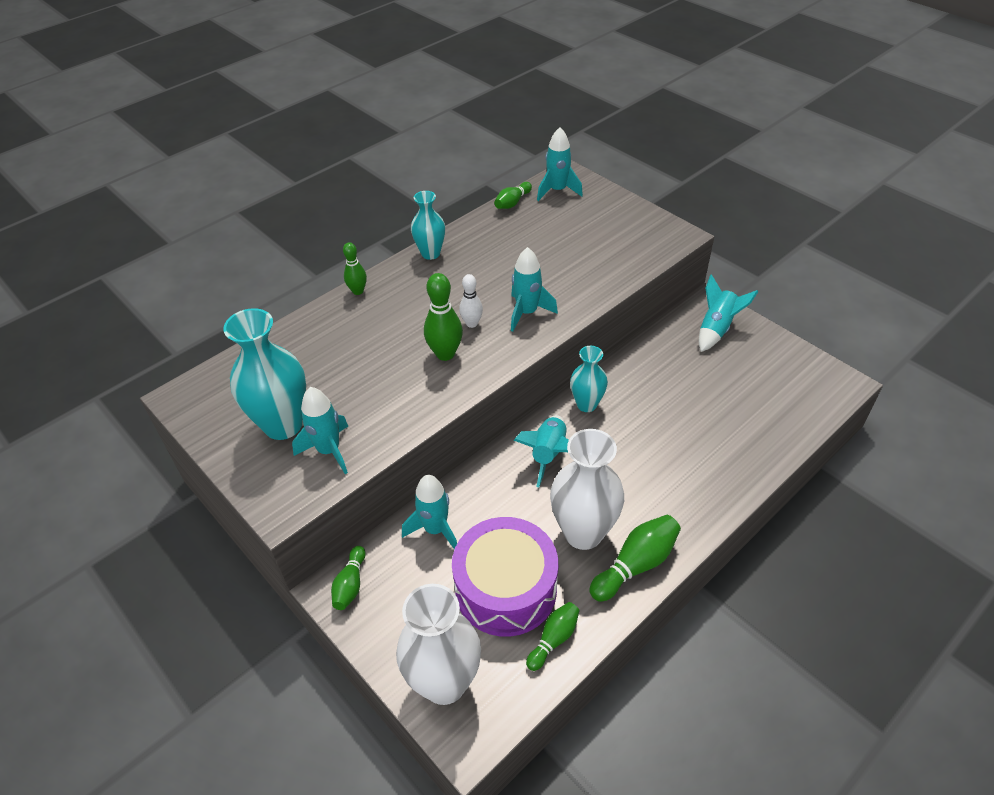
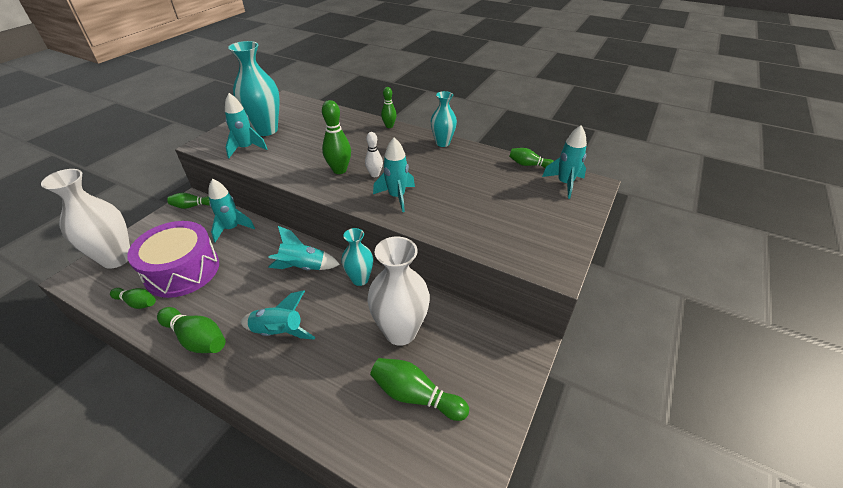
camera: 70 degrees right, 5 degrees down
(583, 533) = (228, 301): white vase -> white vase (400, 332)
(716, 329) = (494, 358): turquoise rocket -> turquoise rocket (279, 332)
(746, 388) = (415, 396): none -> green bowling pin

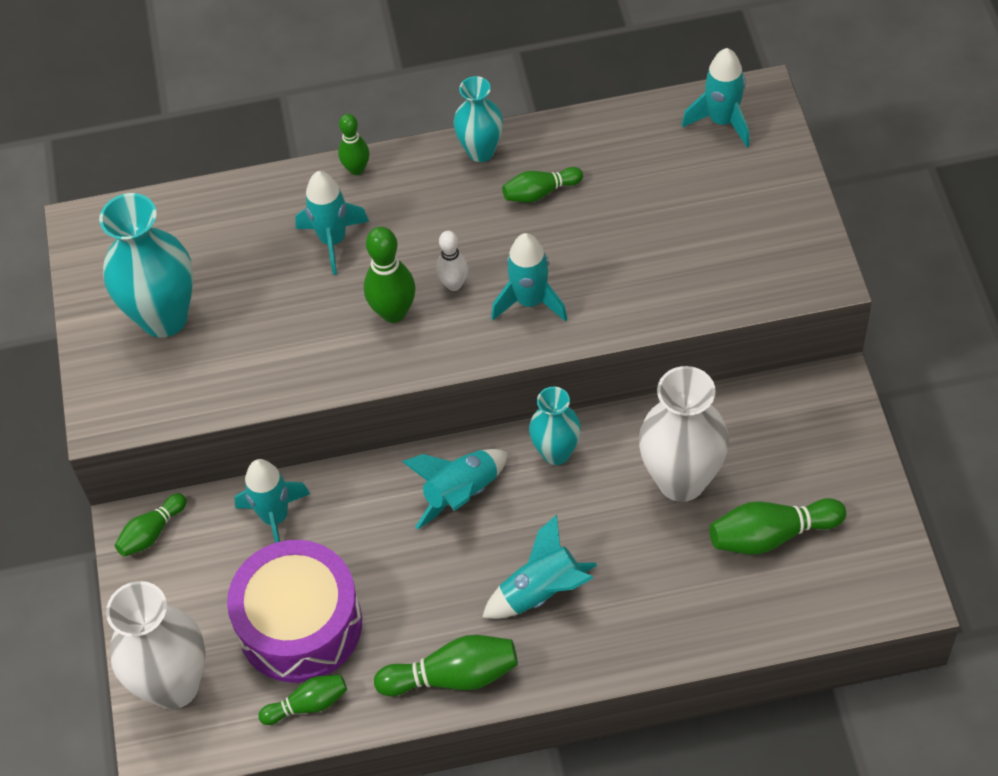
camera: 35 degrees left, 15 degrees up
(246, 148) = (190, 375): turquoise rocket -> turquoise rocket (333, 240)
(529, 165) = (645, 114): green bowling pin -> green bowling pin (540, 192)

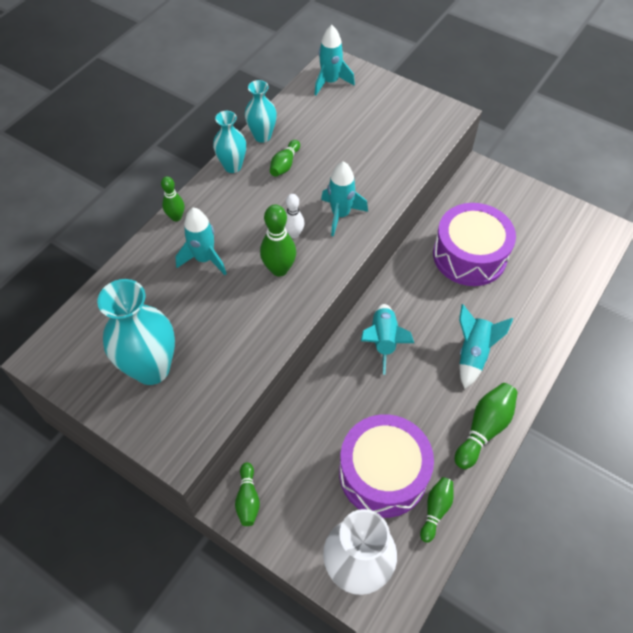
camera: 50 degrees left, 0 degrees up
(275, 518) = (306, 431): turquoise rocket -> none
(556, 453) = (403, 287): turquoise vase -> turquoise vase (262, 136)
(681, 480) = (469, 255): white vase -> purple drum
(771, 535) = (532, 248): green bowling pin -> none

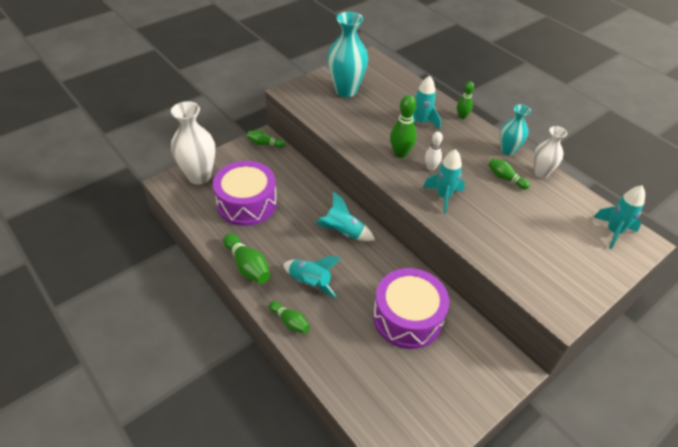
camera: 105 degrees right, 10 degrees down
(262, 136) = (541, 173): turquoise vase -> white vase
(435, 510) = (209, 220): green bowling pin -> green bowling pin (290, 322)

